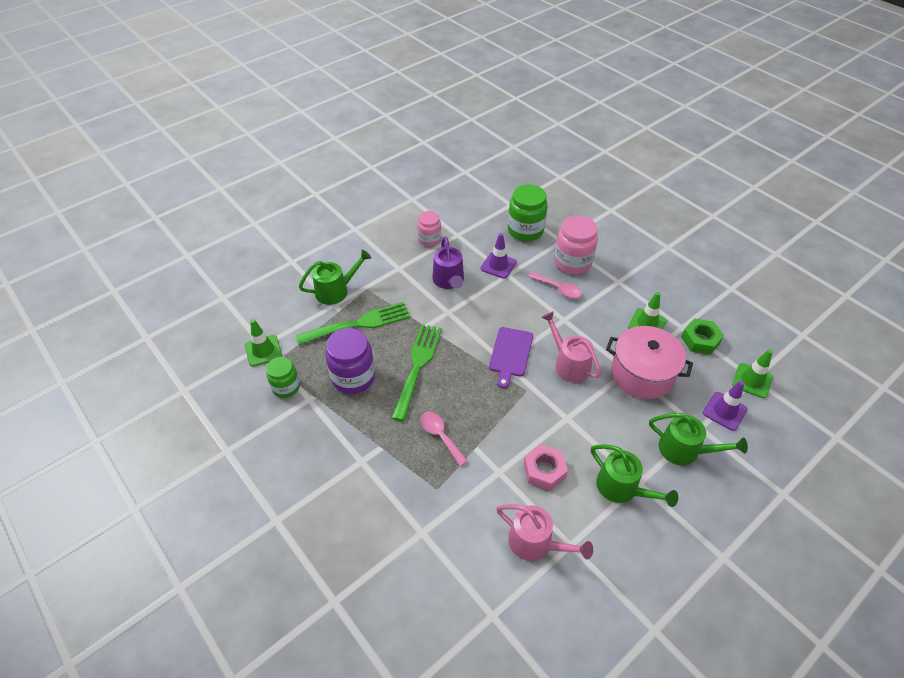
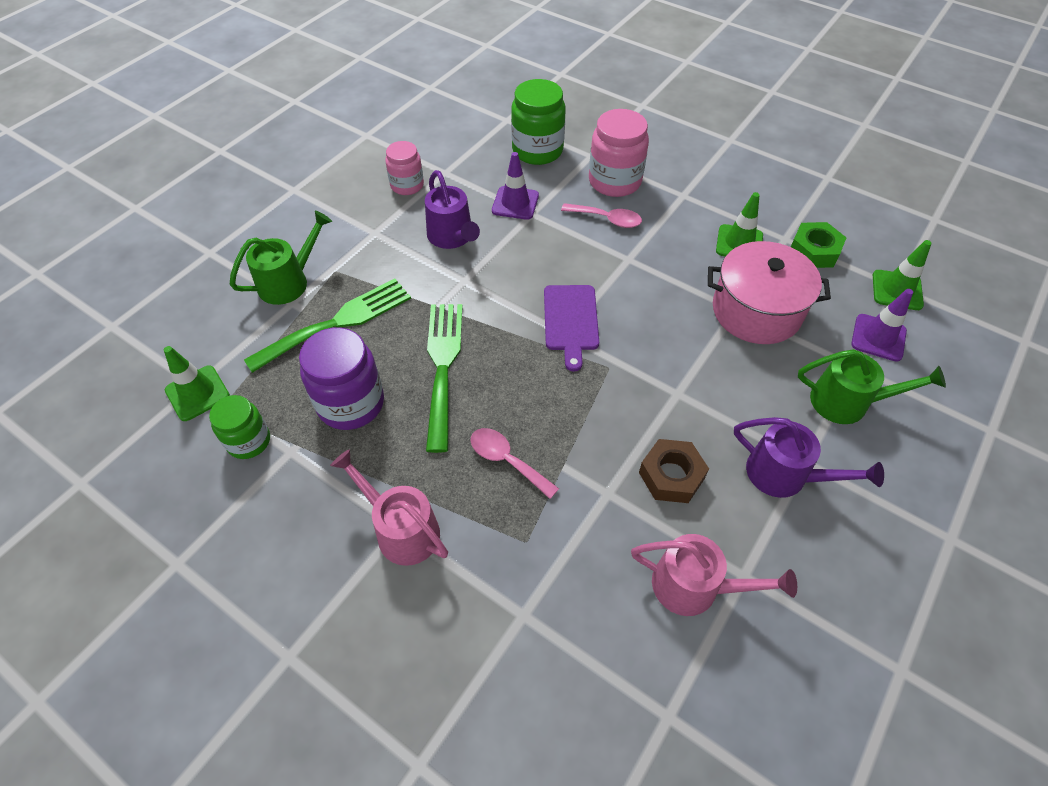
camera: 15 degrees left, 5 degrees up
(544, 470) = (671, 475): pink nut -> brown nut
(569, 364) = (655, 318): pink watering can -> pink watering can (401, 529)
(622, 488) = (785, 475): green watering can -> purple watering can

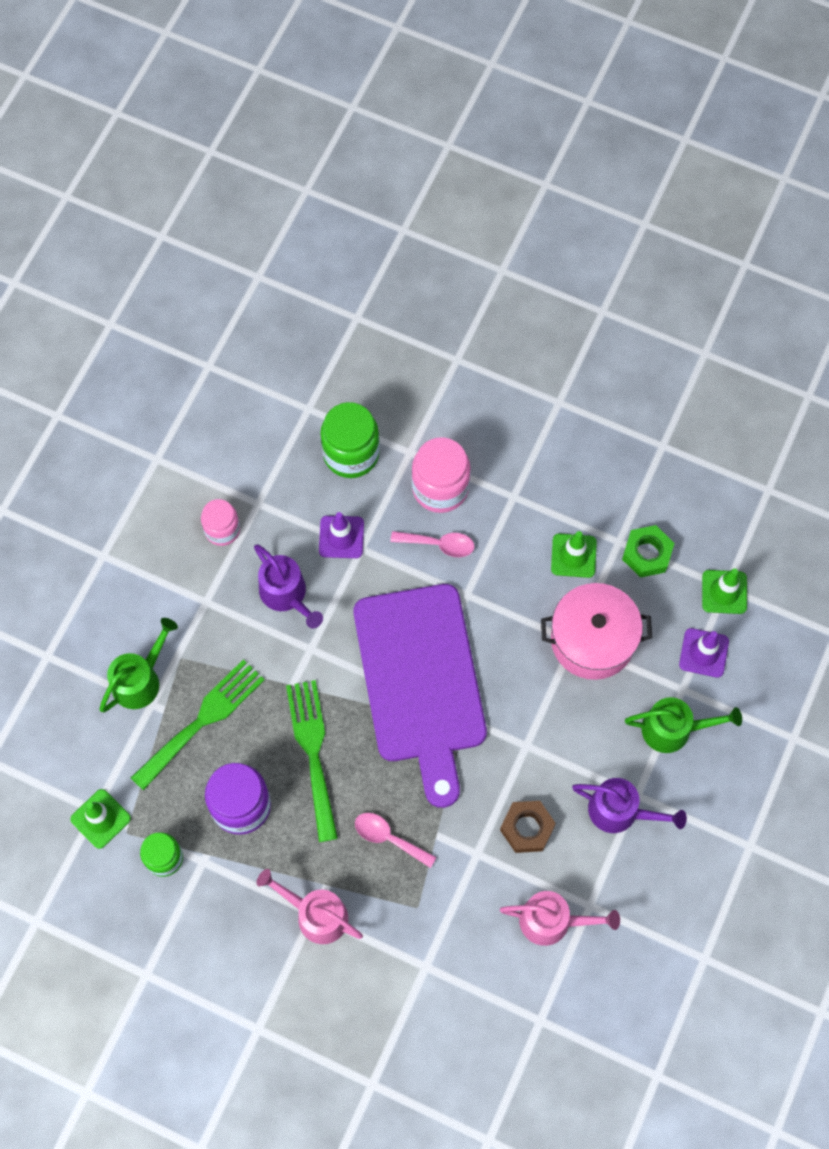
camera: 10 degrees left, 15 degrees up
(571, 321) = (421, 681): purple cutting board -> purple cutting board, size x2.20

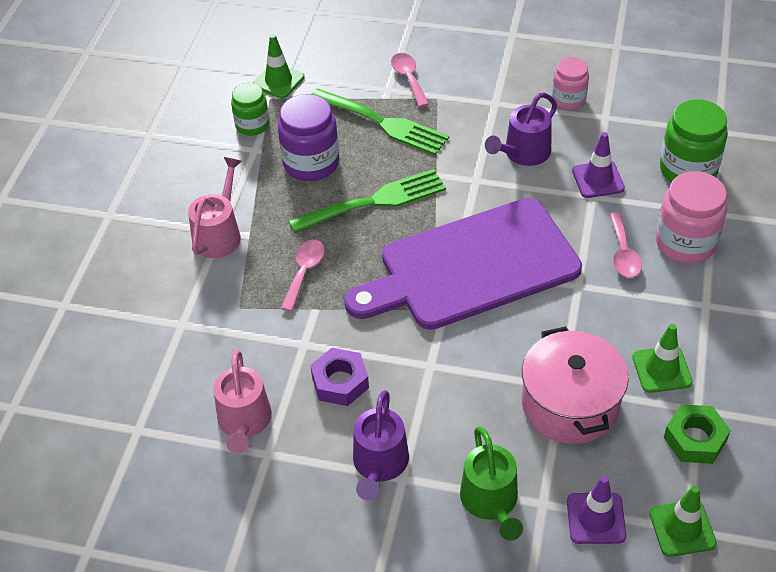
camera: 80 degrees right, 20 degrees down
(140, 679) = (408, 78): green watering can -> pink spoon
(527, 828) = (340, 382): brown nut -> purple nut

